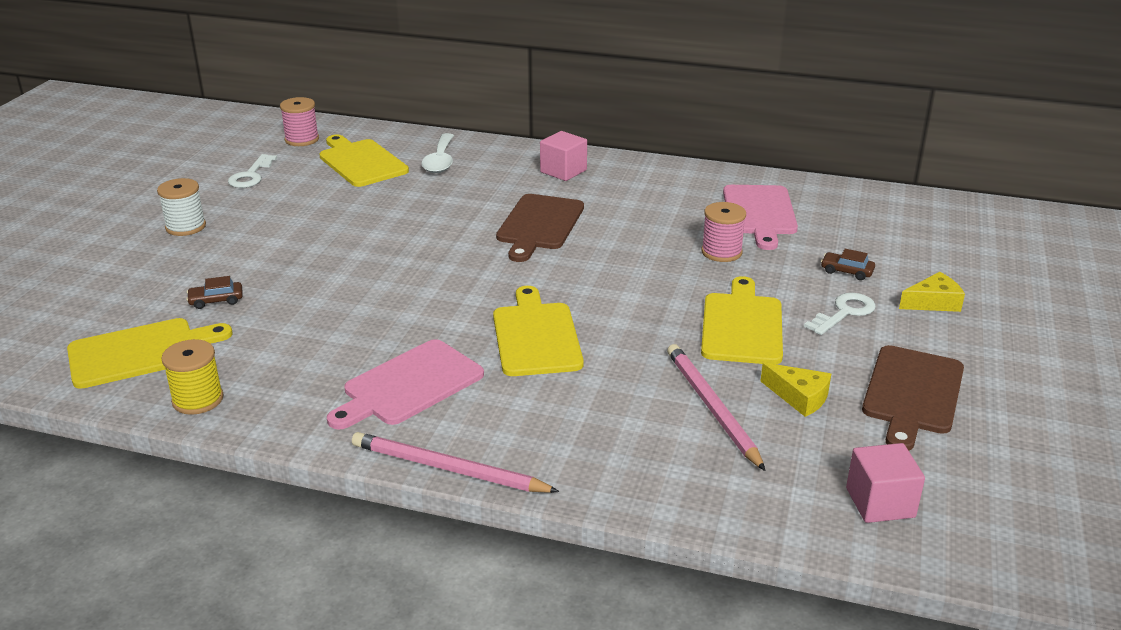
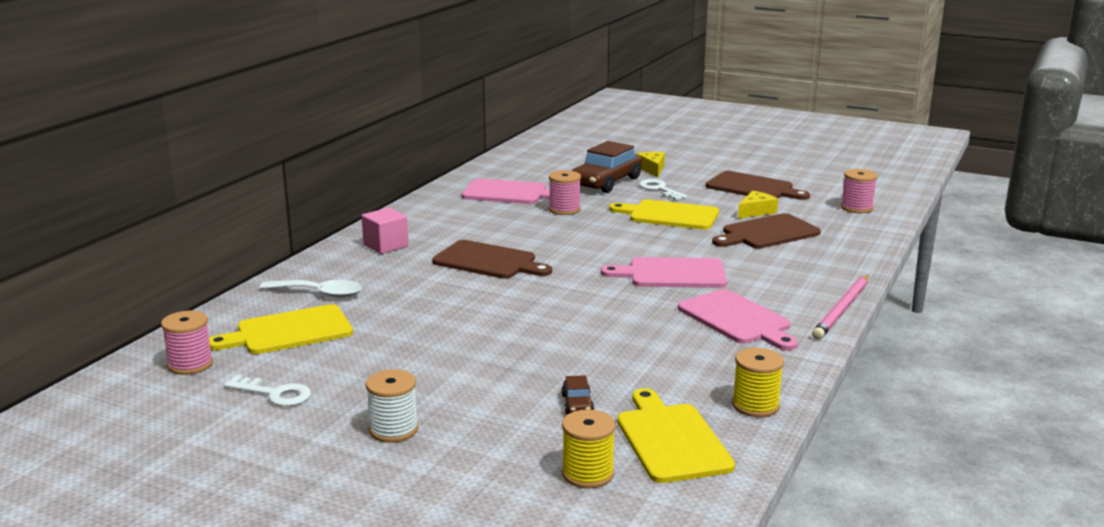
camera: 80 degrees left, 10 degrees down
(94, 315) = (587, 474): none -> yellow spool
(536, 336) = (672, 274): yellow cutting board -> pink cutting board
(711, 407) = (767, 233): pink pencil -> brown cutting board
(846, 271) = (606, 182): brown car -> brown car, size x2.36
(880, 503) = (857, 208): pink cube -> pink spool

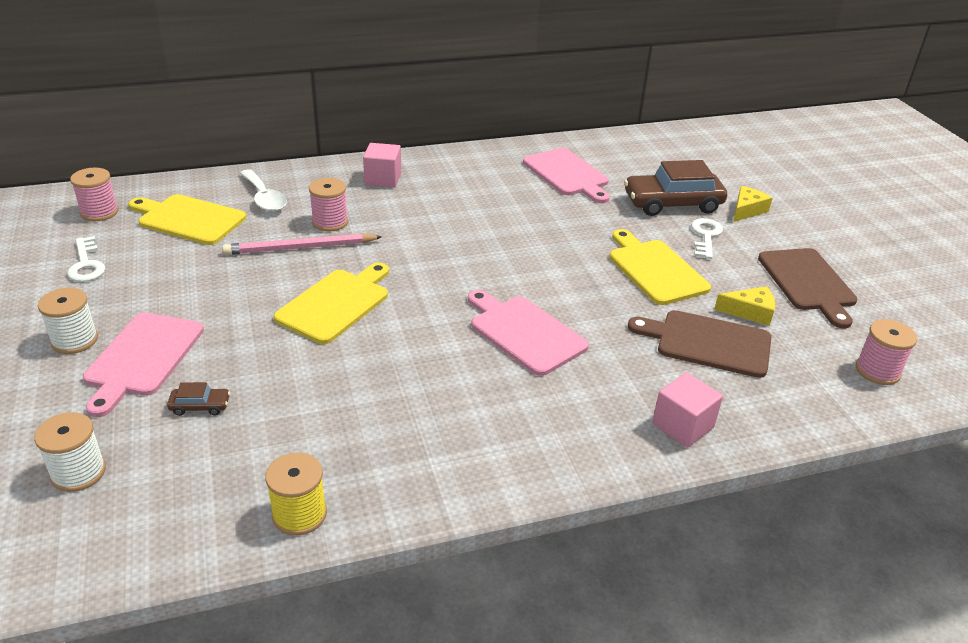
camera: 45 degrees right, 15 degrees up
(488, 261) = (417, 233): brown cutting board -> none
(564, 209) = (577, 214): pink spool -> pink spool (330, 222)
(577, 404) = (200, 406): brown car -> brown car turned 135 degrees counterclockwise
(587, 474) = (78, 472): yellow spool -> white spool
(671, 440) = (180, 491): yellow cutting board -> yellow cutting board (336, 304)
(737, 319) = (475, 417): pink cutting board -> pink cutting board (142, 358)
(832, 269) = (682, 426): none -> pink cube
(842, 310) = (590, 477): pink pencil -> pink pencil (300, 248)

